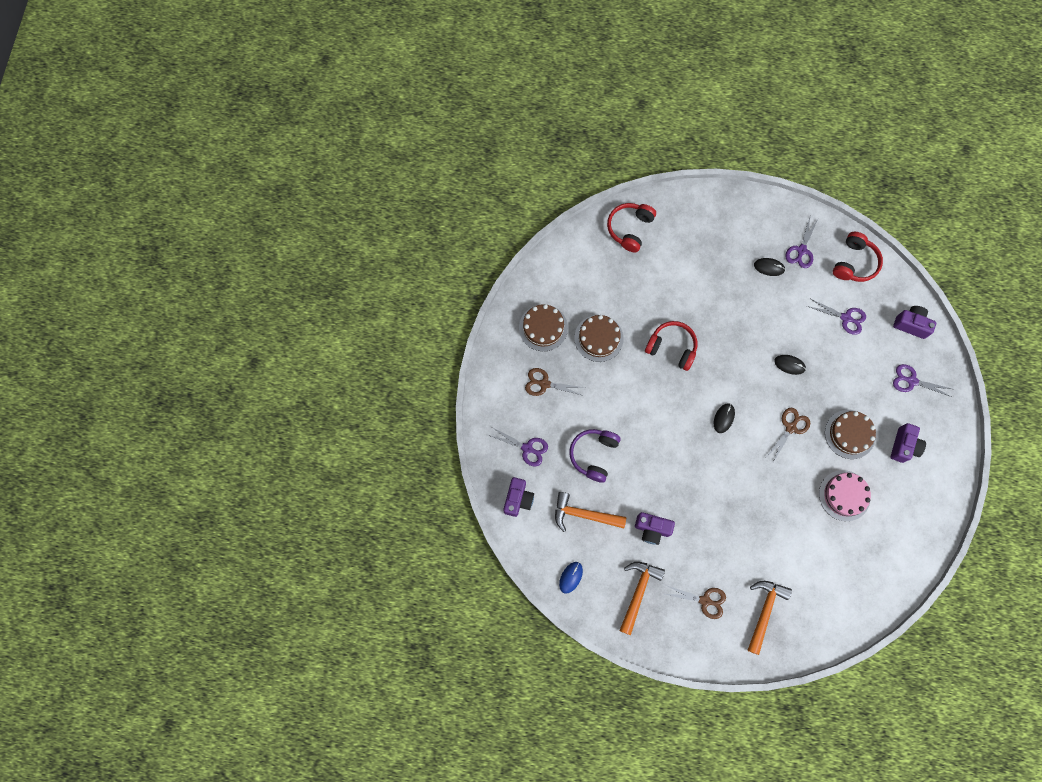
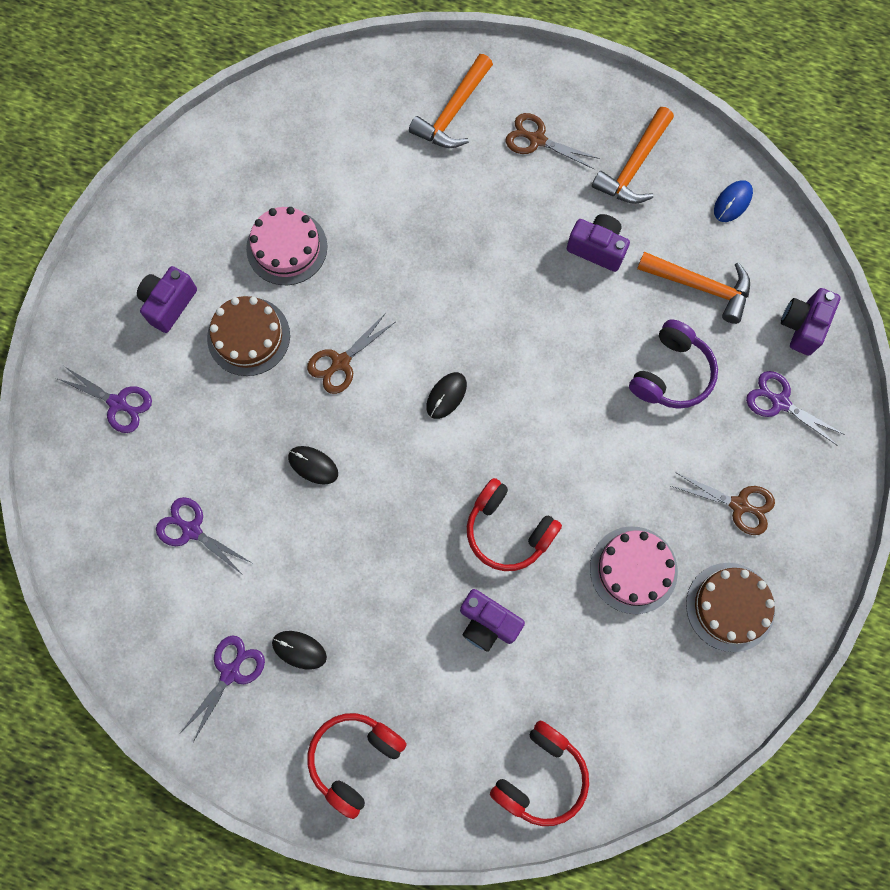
camera: 170 degrees left, 0 degrees up
(598, 338) = (633, 570): brown cake -> pink cake
(854, 263) = (142, 631): red headphones -> red headphones (355, 758)
(911, 324) = (84, 498): purple camera -> purple camera (487, 623)

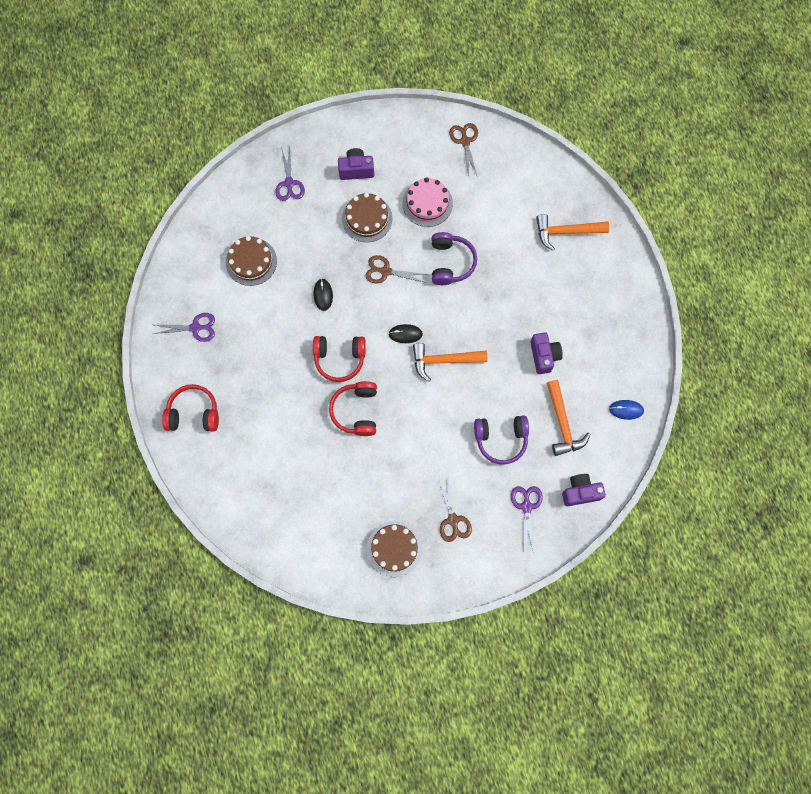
camera: 55 degrees right, 0 degrees up
(191, 530) = (251, 261): purple scissors -> brown cake
(299, 650) = (228, 351): black mouse -> none
(390, 274) = (450, 262): none -> purple headphones
(487, 623) = (302, 432): purple camera -> none
(537, 140) = (583, 284): brown scissors -> brown scissors (465, 141)
(540, 776) = (244, 507): red headphones -> red headphones (339, 359)
(633, 570) = (379, 487): pink cake -> none
(634, 166) = (607, 344): orange hammer -> orange hammer (444, 360)

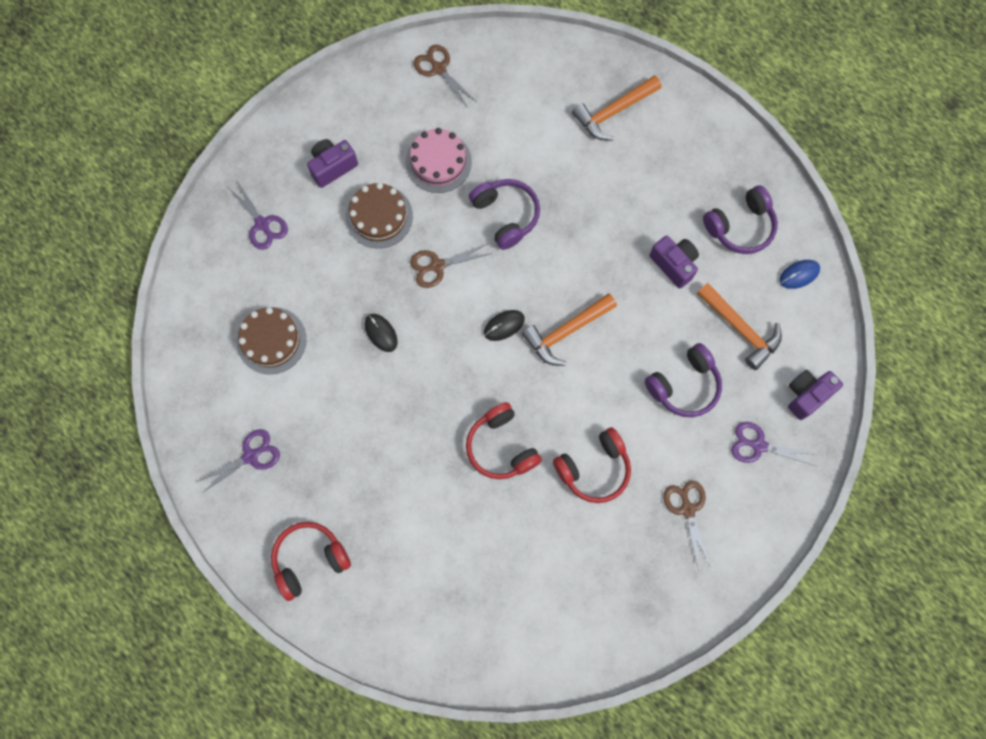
camera: 30 degrees left, 0 degrees up
(339, 359) = (445, 396): red headphones -> red headphones (594, 468)
(394, 548) = (641, 581): brown cake -> none
(453, 520) = (687, 509): brown scissors -> brown scissors turned 150 degrees counterclockwise
(526, 506) = (758, 445): purple scissors -> purple scissors turned 45 degrees counterclockwise
(605, 355) = (740, 226): none -> purple headphones

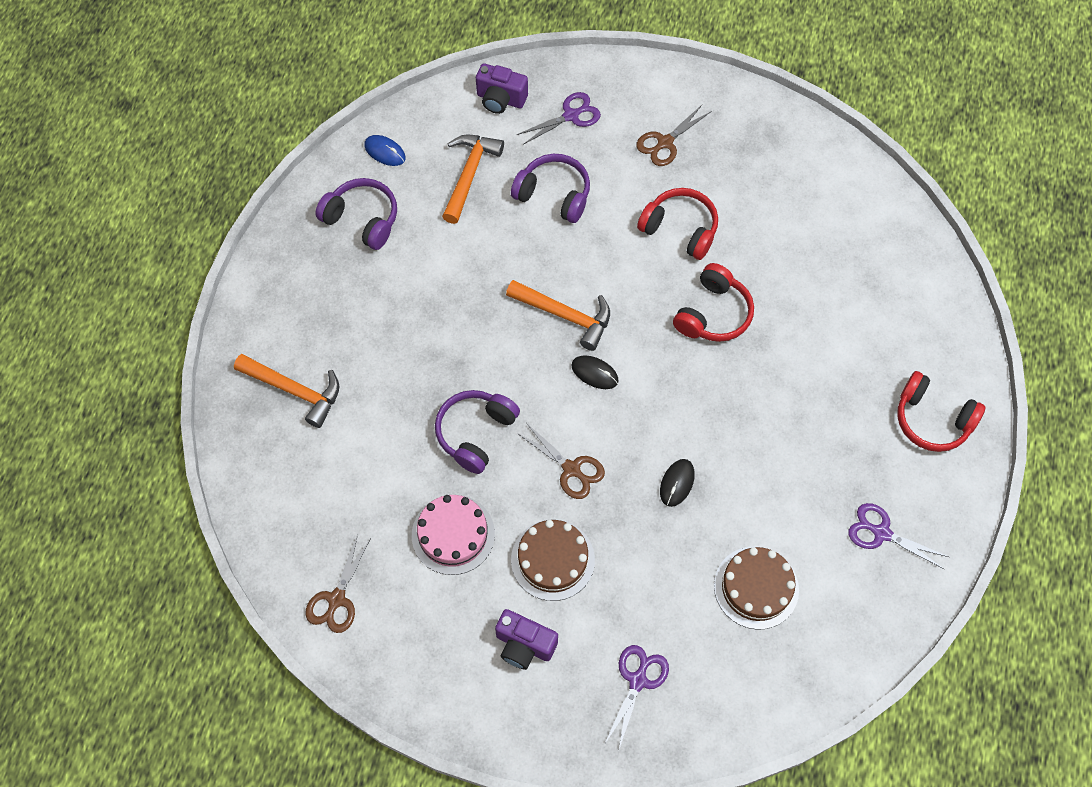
camera: 120 degrees left, 10 degrees down
(674, 264) = (437, 257): purple camera -> none
(758, 445) = (571, 115): purple scissors -> purple scissors turned 105 degrees counterclockwise

